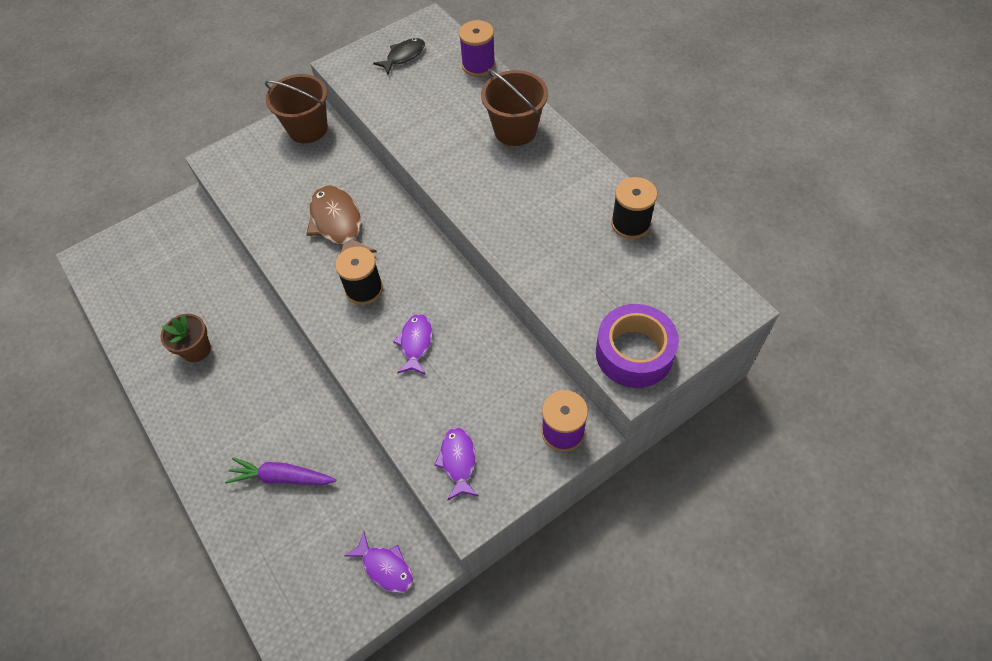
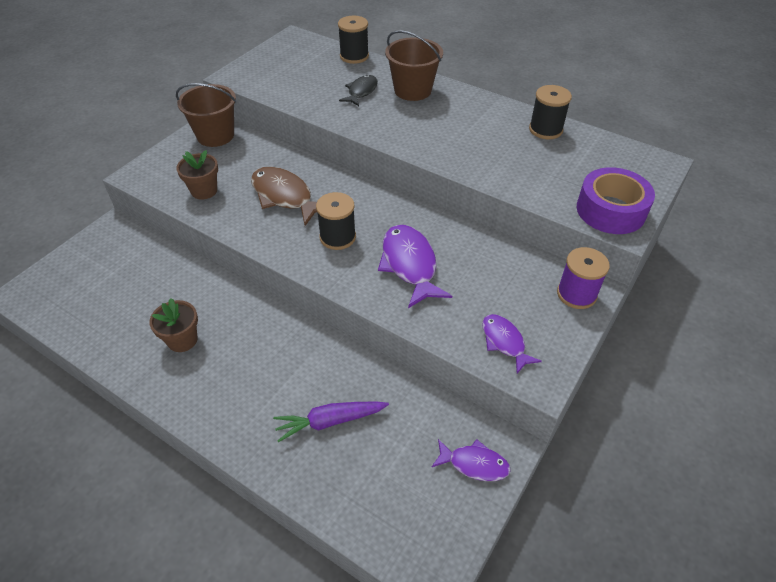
camera: 25 degrees left, 10 degrees down
(267, 196) = (204, 191): none -> brown flower pot
(403, 56) = (286, 61): black fish -> black fish (361, 91)
(415, 343) = (410, 265): purple fish -> purple fish, size x1.66
(478, 65) = (354, 56): purple spool -> black spool

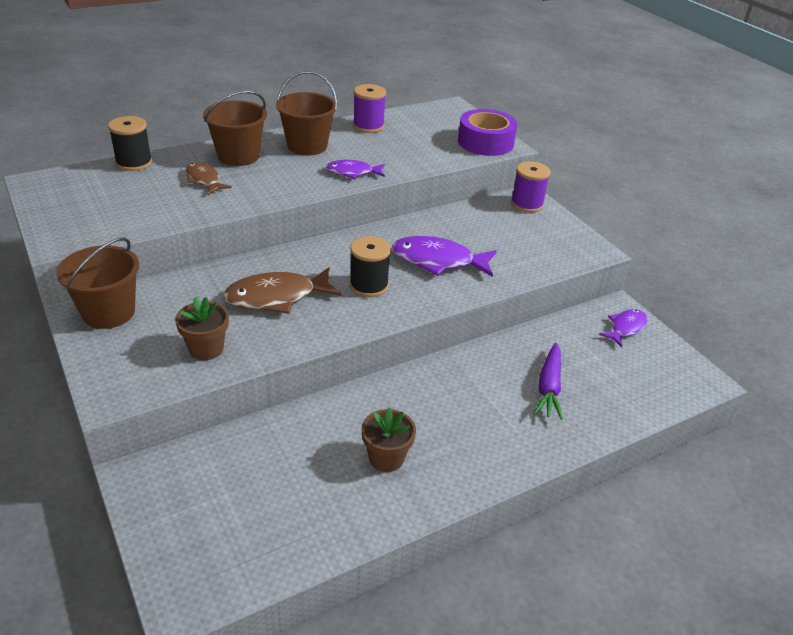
camera: 65 degrees left, 10 degrees down
(361, 91) = (204, 180): black fish -> brown fish
(468, 113) = (307, 146): none -> brown bucket
(504, 342) = (552, 251): purple fish -> purple fish (353, 172)
(545, 129) = (368, 126): black spool -> purple spool

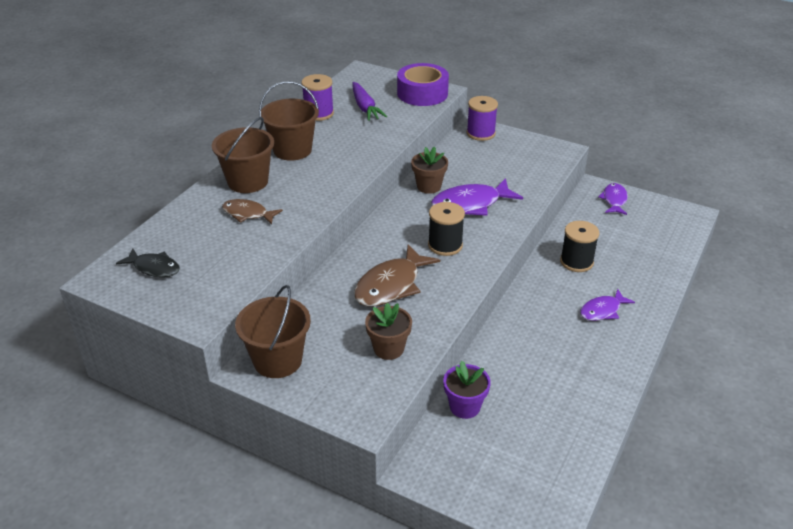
camera: 30 degrees left, 0 degrees up
(82, 190) = (154, 268): none -> black fish
(134, 163) = (165, 224): black spool -> black spool (576, 262)
(245, 444) = (465, 406): none -> purple flower pot
(353, 172) = (356, 158): purple fish -> purple fish (602, 310)
(386, 458) = (565, 364): brown flower pot -> brown flower pot (429, 186)
(549, 387) = (611, 264): purple carrot -> purple carrot (365, 107)

